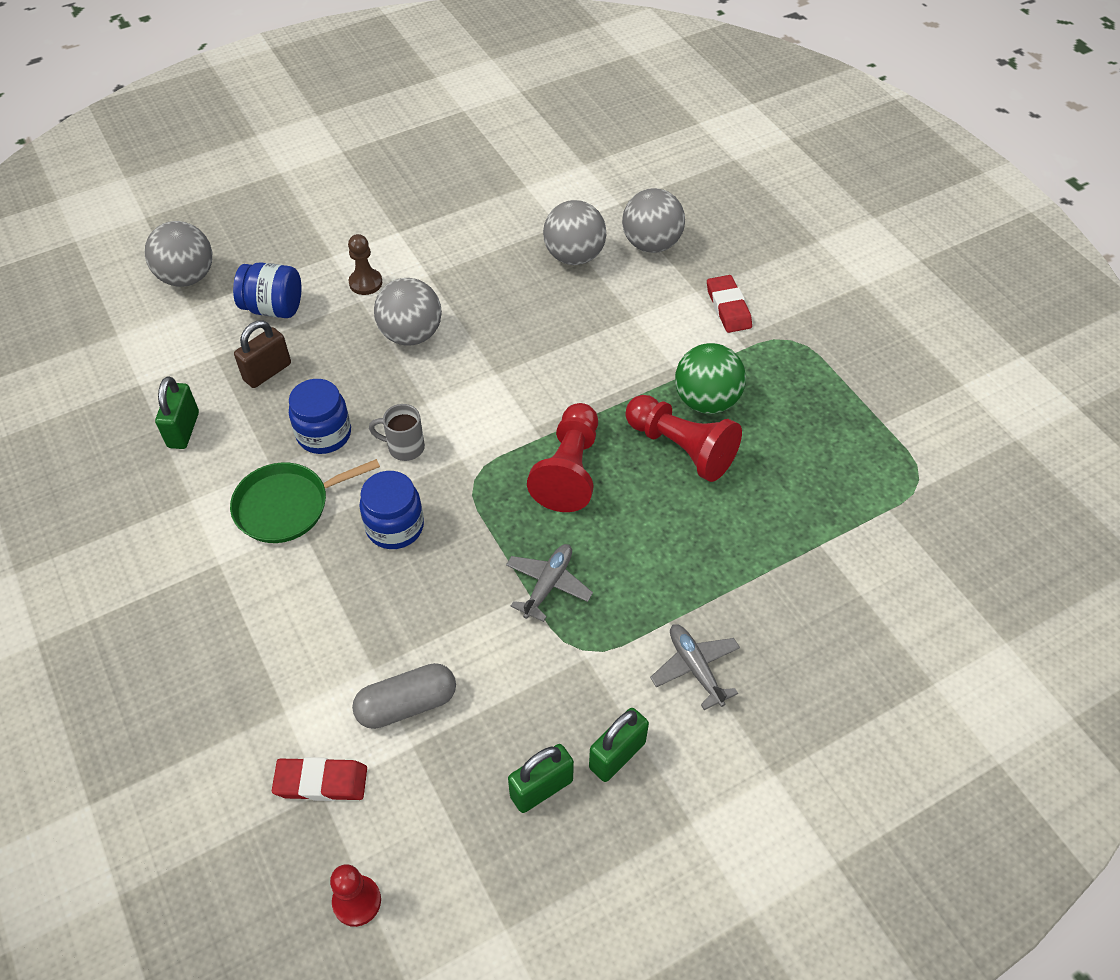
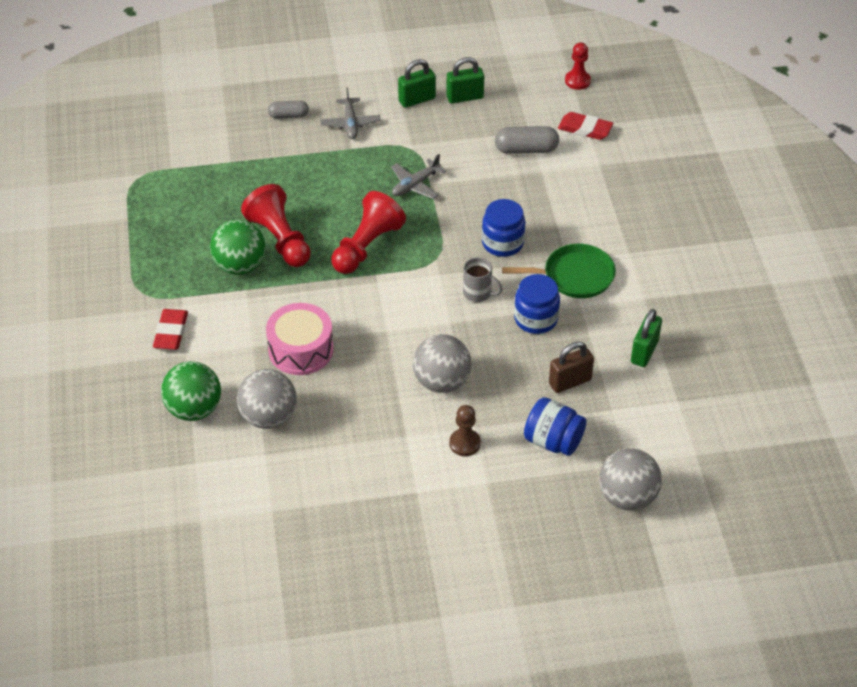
camera: 160 degrees left, 5 degrees down
(579, 327) = (301, 350): none -> pink drum
(651, 244) = (194, 409): grey ball -> green ball
(794, 653) = (288, 115): none -> grey capsule

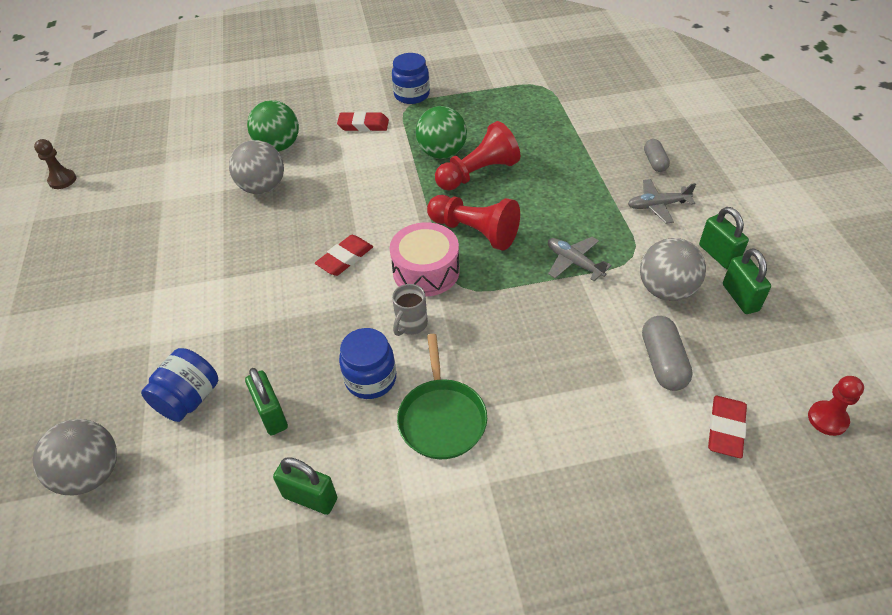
camera: 90 degrees right, 0 degrees up
(301, 350) = (338, 199): pink drum -> pink drum (426, 271)
(390, 341) = (345, 258): none -> red eraser
(442, 382) = (287, 300): grey ball -> grey ball (666, 290)
(465, 443) = (203, 322): brown pawn -> brown pawn (62, 180)
(502, 243) = (491, 344): blue jar -> blue jar (412, 95)
(570, 382) = (271, 414): brown padlock -> green padlock

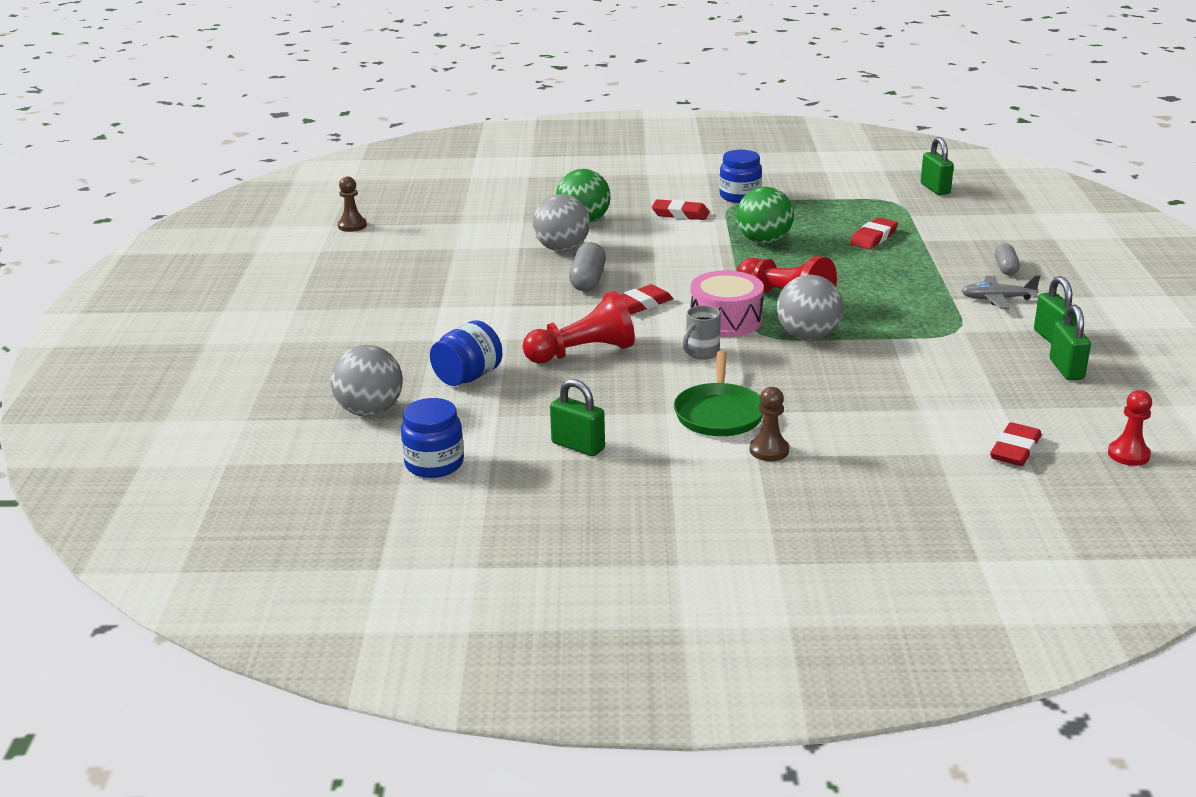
camera: 10 degrees right, 20 degrees down
(271, 414) = (548, 394): green padlock -> green padlock (935, 189)
(370, 379) = (652, 383): blue jar -> blue jar (434, 464)
(478, 173) = (800, 259): red pawn -> red pawn (583, 353)
(499, 471) = (769, 450): none -> brown pawn
(535, 136) = (873, 237): none -> red eraser
(574, 262) = (889, 329): grey plane -> none
(663, 362) = (963, 402): grey capsule -> grey capsule (588, 280)
(666, 290) = (985, 357): grey ball -> grey ball (807, 336)

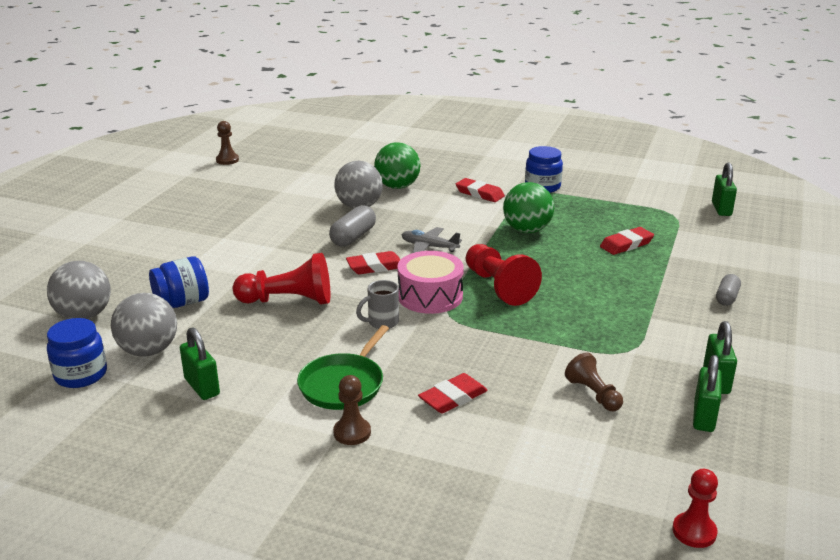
camera: 20 degrees right, 0 degrees up
(807, 336) = (486, 327): grey ball -> grey ball (148, 351)
(958, 372) = (593, 394): none -> brown pawn
(997, 299) = (693, 327): grey plane -> grey plane (429, 247)
(1015, 449) = (580, 493): red eraser -> red eraser (453, 398)

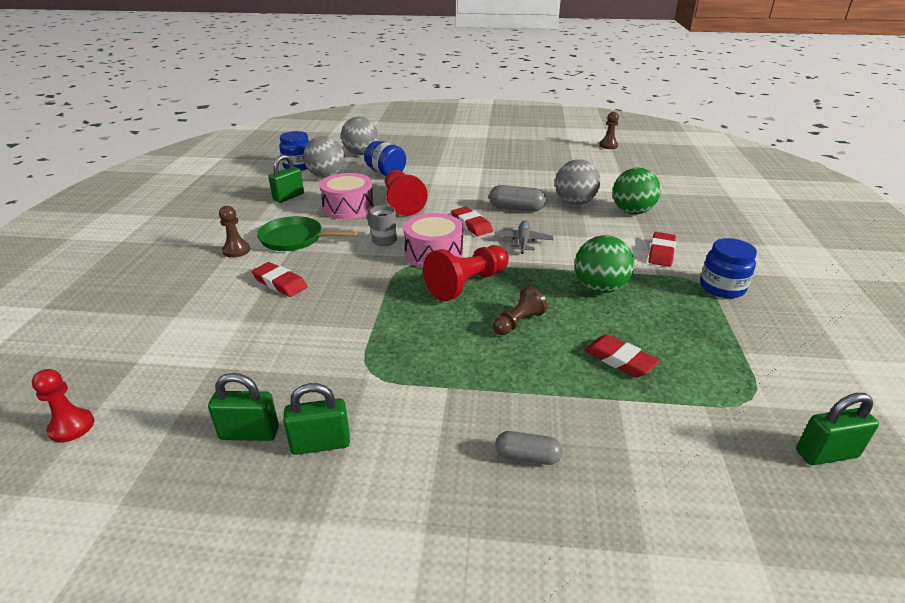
camera: 75 degrees right, 5 degrees up
(275, 339) = (348, 207): none -> pink drum
(593, 394) = (288, 354): brown pawn -> brown pawn (518, 322)

